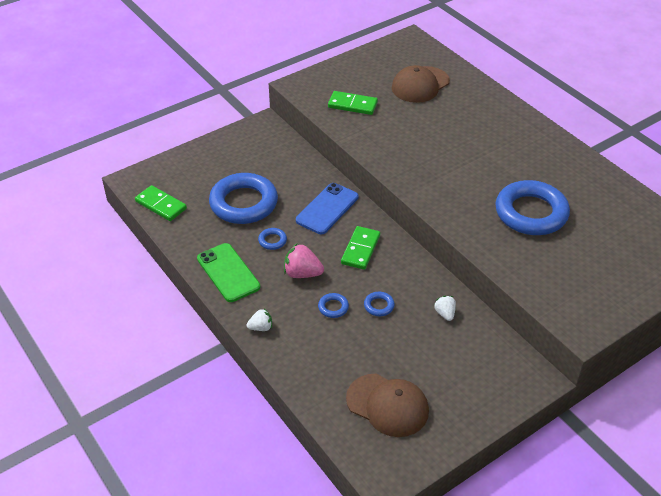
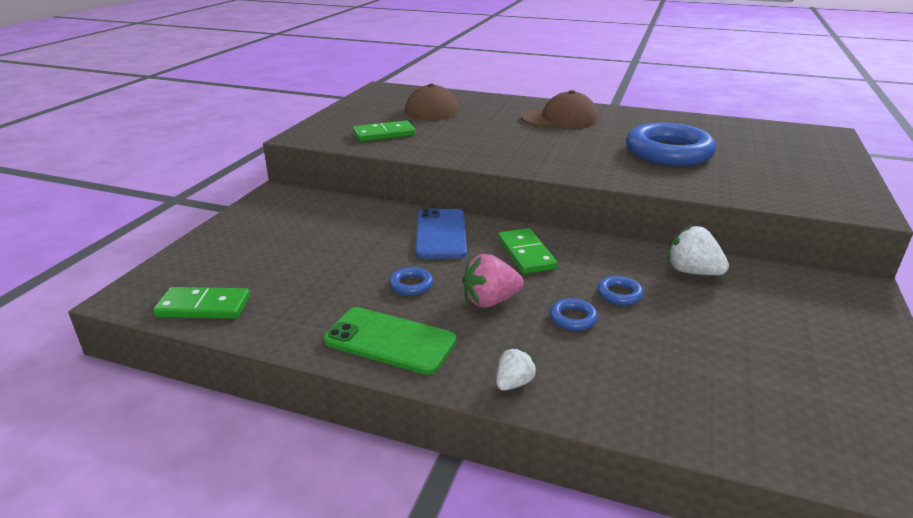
camera: 35 degrees left, 15 degrees down
(243, 203) = (329, 264): blue ring -> none
(387, 405) = (786, 390): brown cap -> brown cap (560, 119)
(445, 313) = (692, 272): white strawberry -> white strawberry, size x1.63

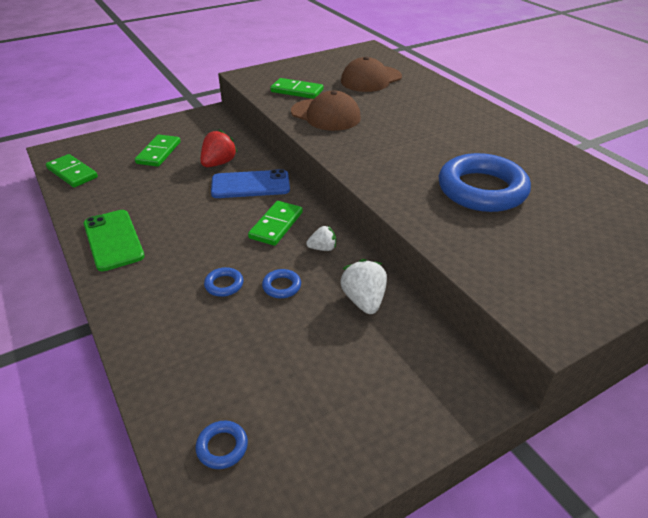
camera: 40 degrees right, 10 degrees up
(284, 246) = (159, 153): none -> green domino
(373, 230) = (219, 163): none -> red strawberry
(411, 285) = (178, 211): blue ring -> blue ring (222, 447)
(441, 234) = (250, 185): blue phone -> blue phone turned 45 degrees clockwise
(490, 301) = (199, 246): pink strawberry -> none
(513, 383) = (125, 302): white strawberry -> white strawberry (322, 248)
(560, 119) = (452, 122): brown cap -> brown cap (325, 115)

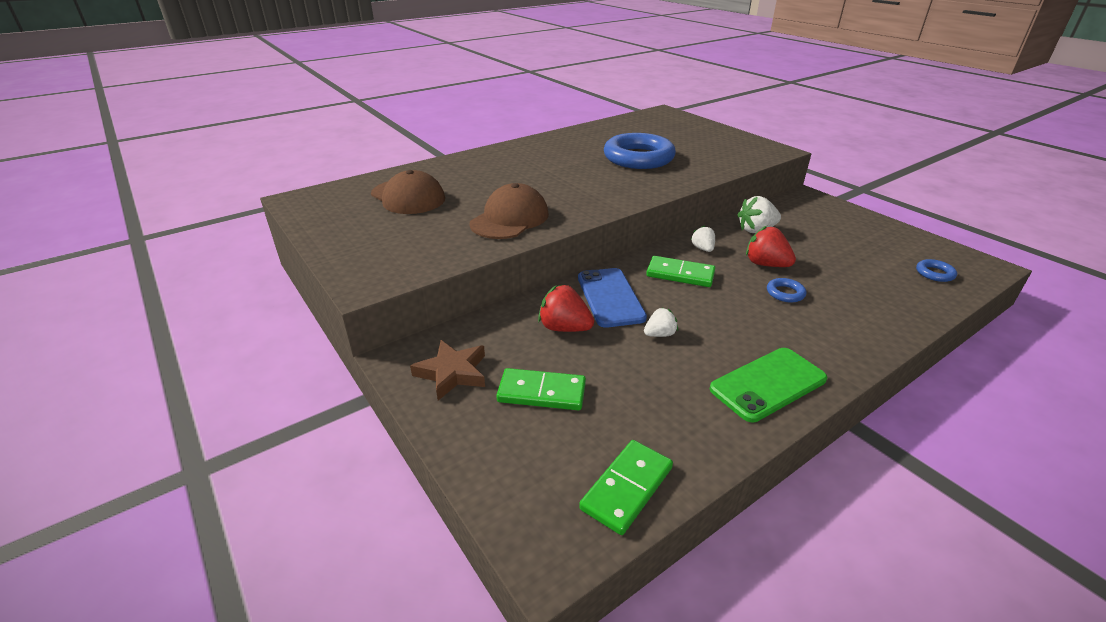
camera: 95 degrees left, 5 degrees down
(191, 127) = (452, 373): none -> brown star
(193, 201) = (659, 334): none -> white strawberry
(281, 286) = (766, 264): blue ring -> red strawberry
(297, 91) = (437, 240): green domino -> none

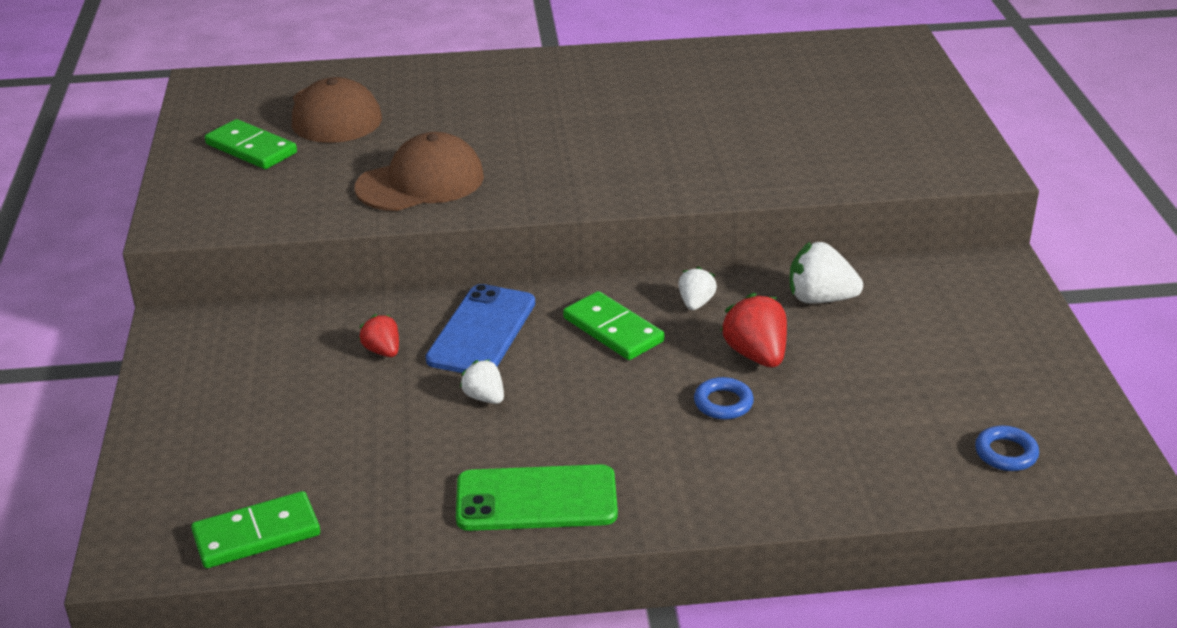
camera: 30 degrees right, 0 degrees up
(452, 373) = (211, 359): brown star -> none
(542, 392) = (278, 413): green domino -> green domino (251, 148)
(564, 328) = (383, 351): red strawberry -> red strawberry, size x0.61
(638, 158) = (724, 127): blue ring -> none
(659, 334) = (484, 397): white strawberry -> white strawberry turned 135 degrees counterclockwise

